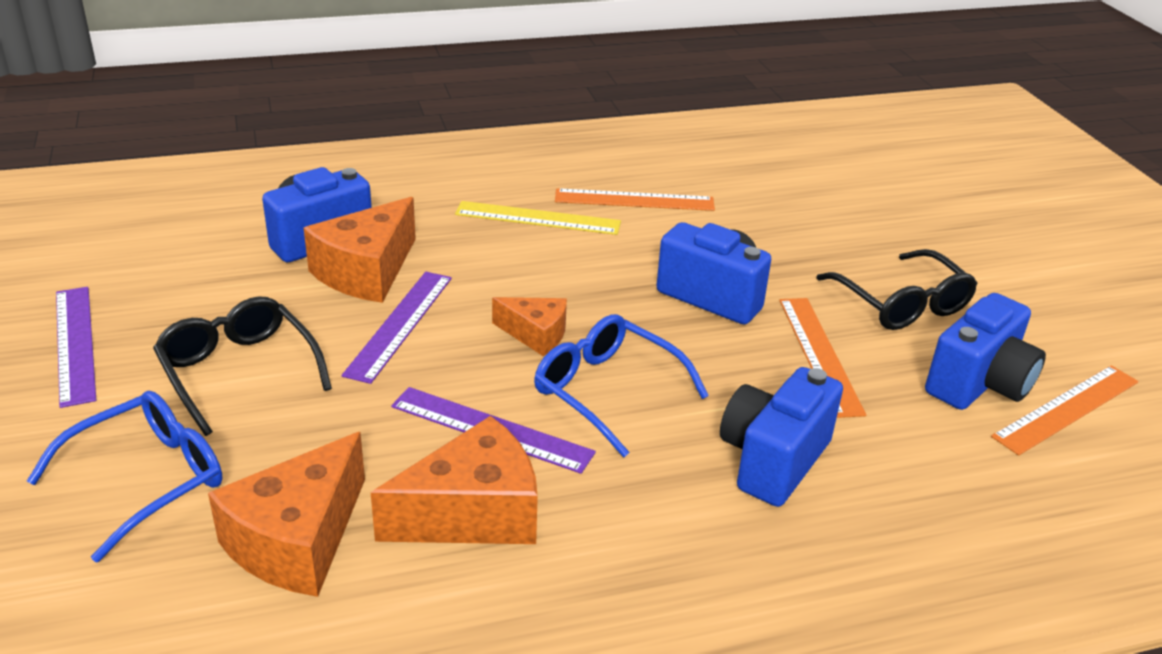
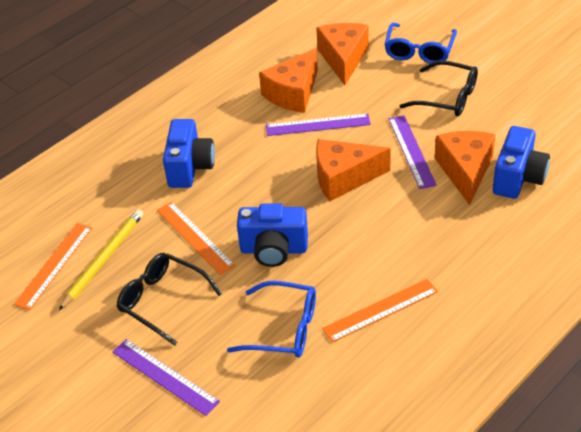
camera: 155 degrees right, 10 degrees up
(75, 344) = (528, 76): purple ruler -> purple ruler (164, 376)
(535, 334) = (344, 178): orange cheese -> orange cheese, size x1.72
(538, 218) = (422, 259): yellow ruler -> none
(605, 390) = (286, 165): blue glasses -> blue glasses (285, 329)
(979, 384) = (104, 259): blue camera -> yellow pencil

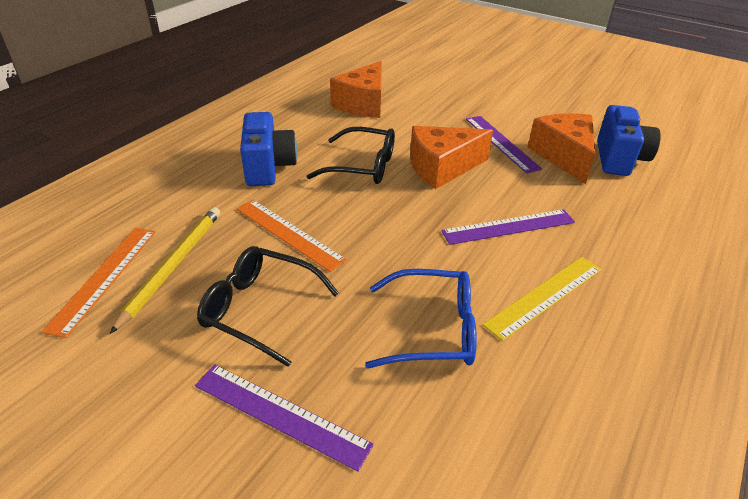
camera: 15 degrees left, 5 degrees down
(273, 250) = (389, 240): blue camera -> none
(318, 125) = (397, 126): purple ruler -> purple ruler (509, 227)
(343, 59) = (402, 79): orange cheese -> none
(380, 310) = (544, 296): orange ruler -> yellow ruler
(419, 51) = (470, 72): blue glasses -> none
(448, 98) = (515, 102): black glasses -> black glasses (364, 166)

